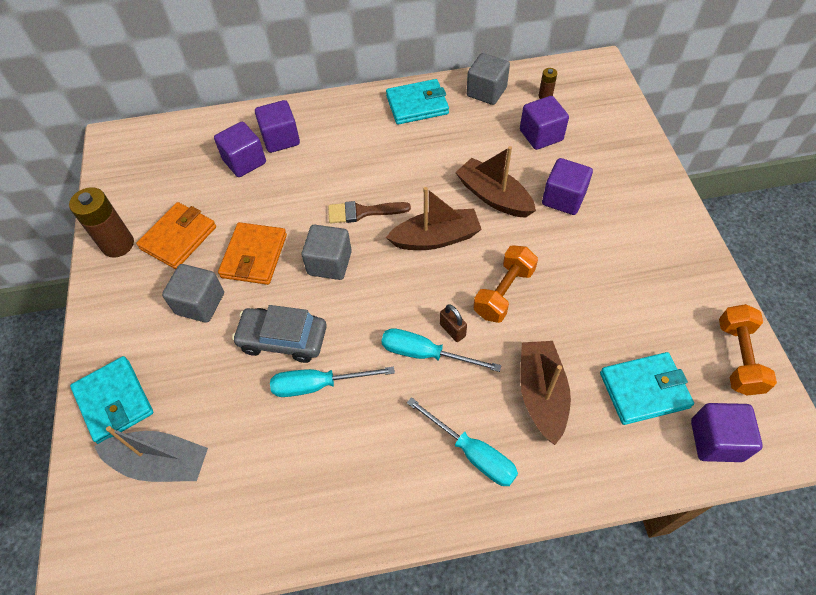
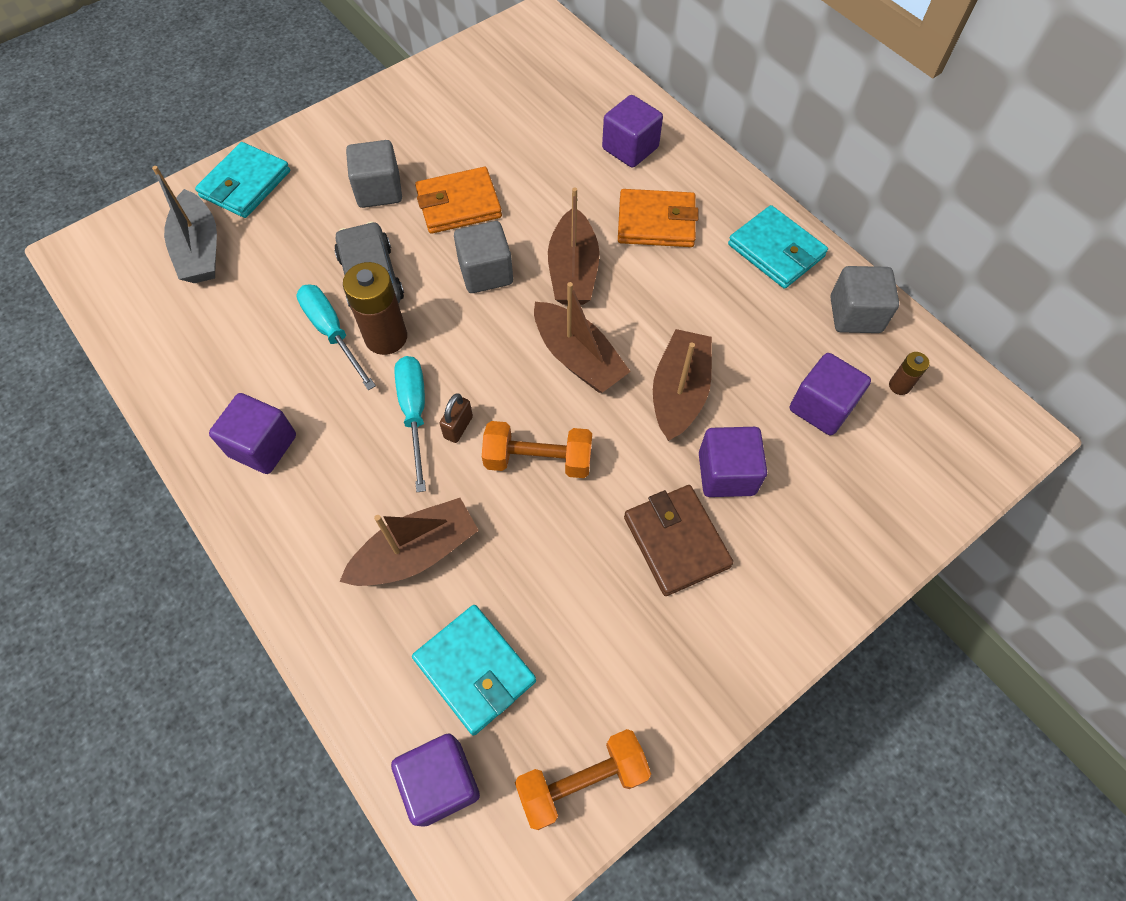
camera: 60 degrees right, 5 degrees up
(118, 244) = (413, 93): brown battery -> brown battery (386, 337)
(178, 238) = (446, 134): orange wallet -> orange wallet (656, 222)
(244, 161) = (577, 134): purple cube -> purple cube (263, 446)
(363, 212) = (573, 271): brown brush -> brown boat
(472, 453) = (313, 509): turquoise screwdriver -> none
(598, 243) = (676, 541): none -> brown wallet

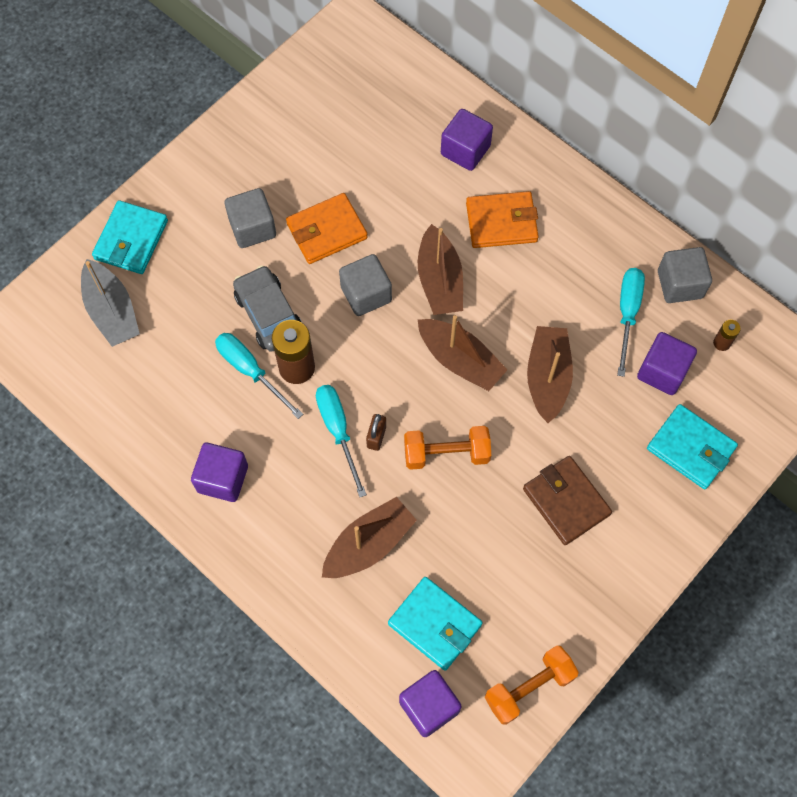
camera: 10 degrees left, 5 degrees up
(726, 473) = (596, 440): purple cube -> none
(776, 251) = (607, 234): turquoise wallet -> turquoise wallet (690, 448)
(787, 337) = (627, 313): none -> turquoise screwdriver

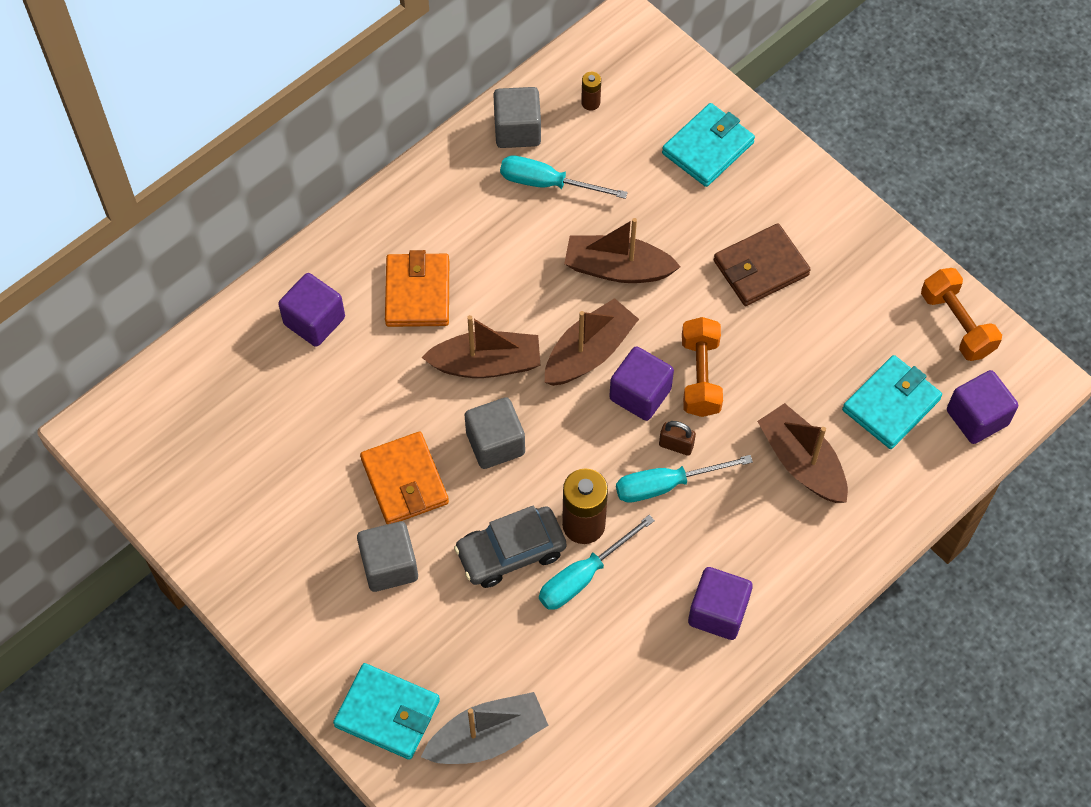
camera: 85 degrees left, 5 degrees down
(662, 371) = (619, 161): purple cube -> purple cube (640, 394)

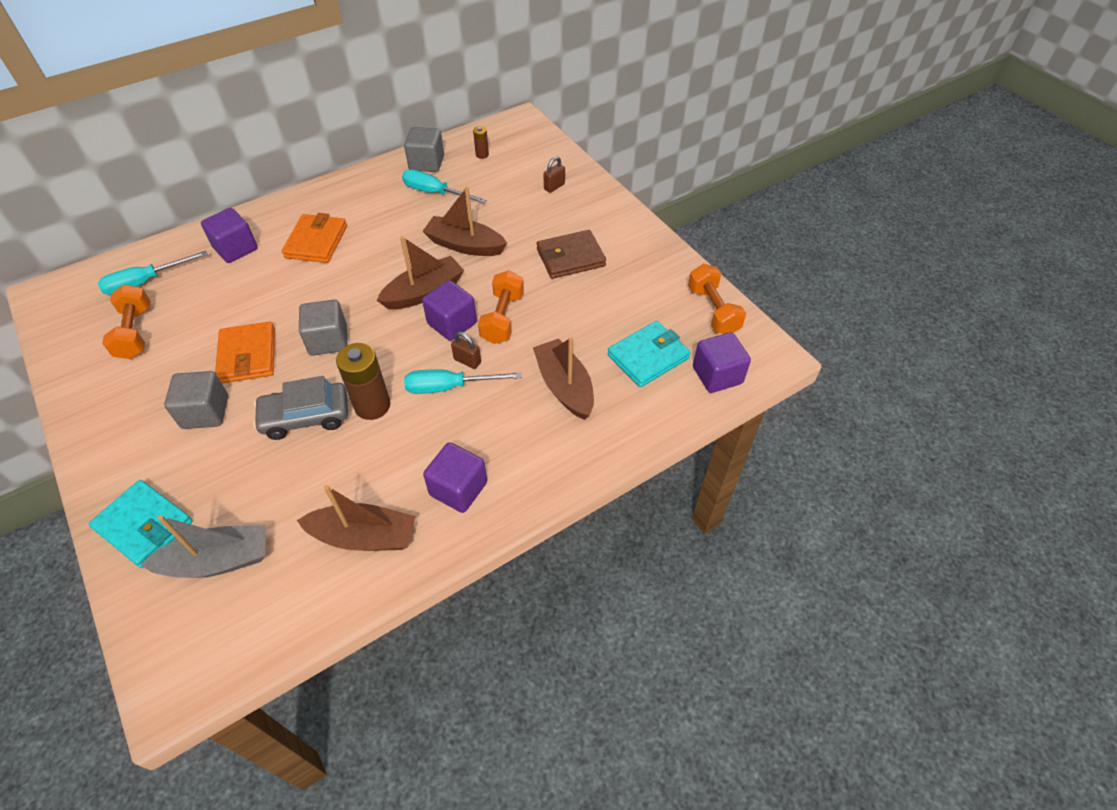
camera: 10 degrees right, 10 degrees down
(247, 471) = (135, 333): none -> orange dumbbell
(486, 364) = (345, 289): brown boat -> brown boat (364, 536)
(583, 576) = (356, 443): turquoise screwdriver -> turquoise screwdriver (145, 282)
(708, 148) = (554, 187): turquoise wallet -> brown padlock

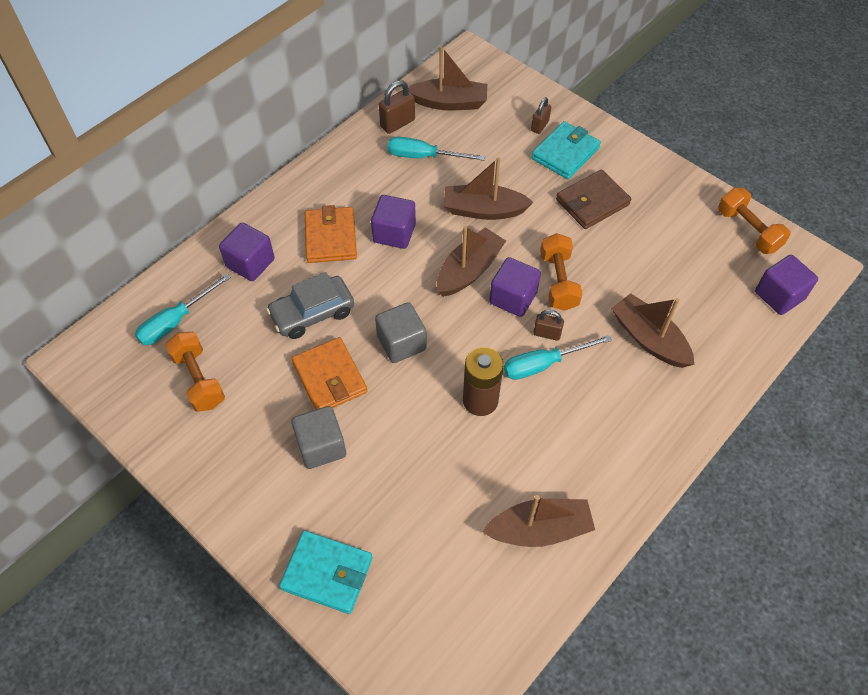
camera: 15 degrees left, 5 degrees up
(218, 561) = (417, 587): grey boat -> none
(306, 417) = (422, 427): grey car -> grey car (312, 313)
(426, 163) = (397, 123): grey cube -> brown padlock
(458, 489) = (601, 462): purple cube -> purple cube (394, 233)
(482, 155) = (449, 103): brown battery -> brown boat
(648, 357) = (710, 291): turquoise wallet -> turquoise wallet (565, 153)

